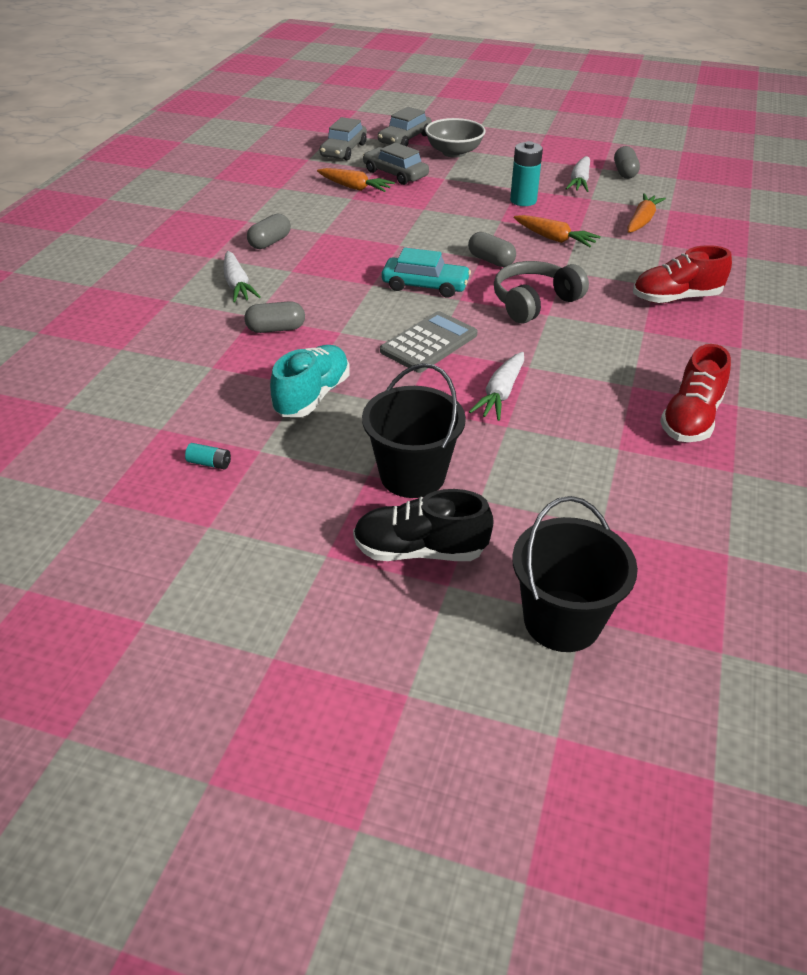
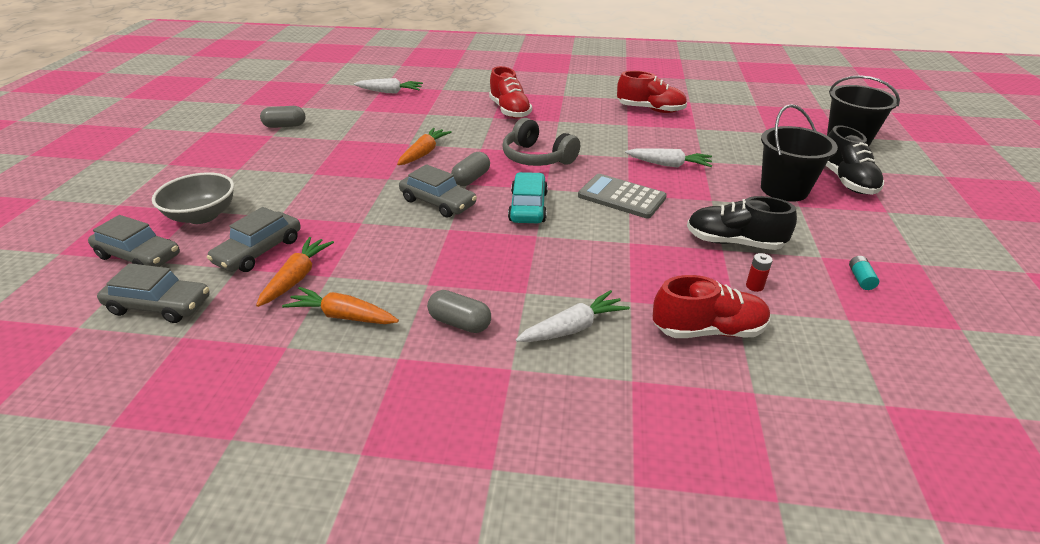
camera: 100 degrees left, 5 degrees down
(196, 345) = (708, 330): none -> red shoe
(237, 387) = (754, 286): none -> red battery
(276, 329) = (646, 281): grey capsule -> none
(312, 396) = (734, 242): turquoise shoe -> black shoe
(447, 242) = (438, 202): none -> grey car
(523, 200) = (343, 169): turquoise battery -> none
(579, 181) = (302, 145): white carrot -> white carrot (390, 92)
(642, 221) = (386, 120): orange carrot -> orange carrot (343, 316)

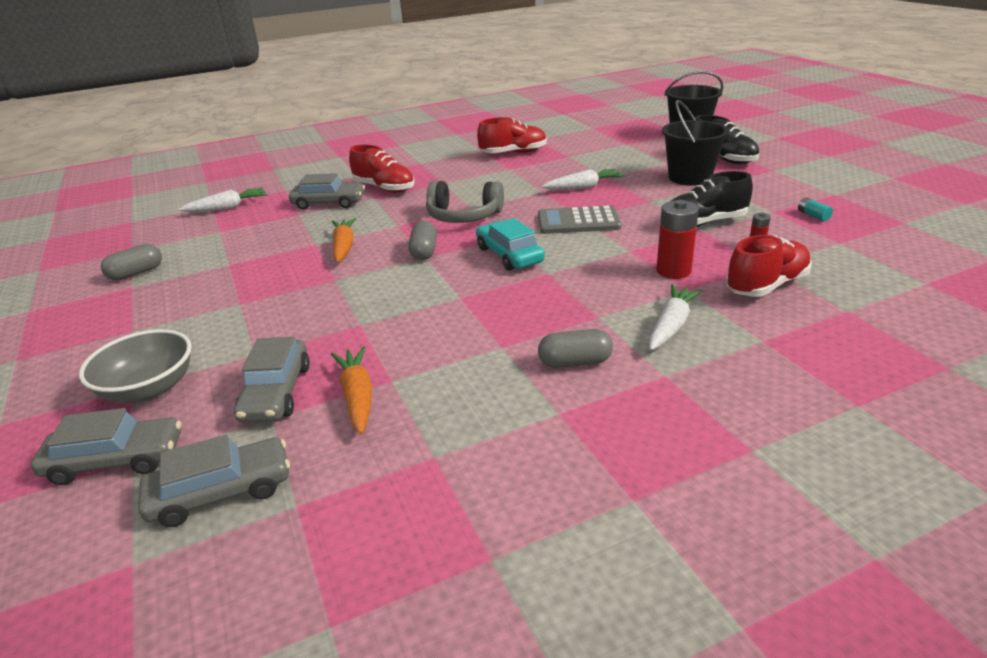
camera: 30 degrees left, 5 degrees down
(343, 316) = (456, 406): orange carrot -> none
(438, 202) = (418, 281): grey car -> grey car (329, 203)
(642, 278) = (673, 271): none -> red battery

